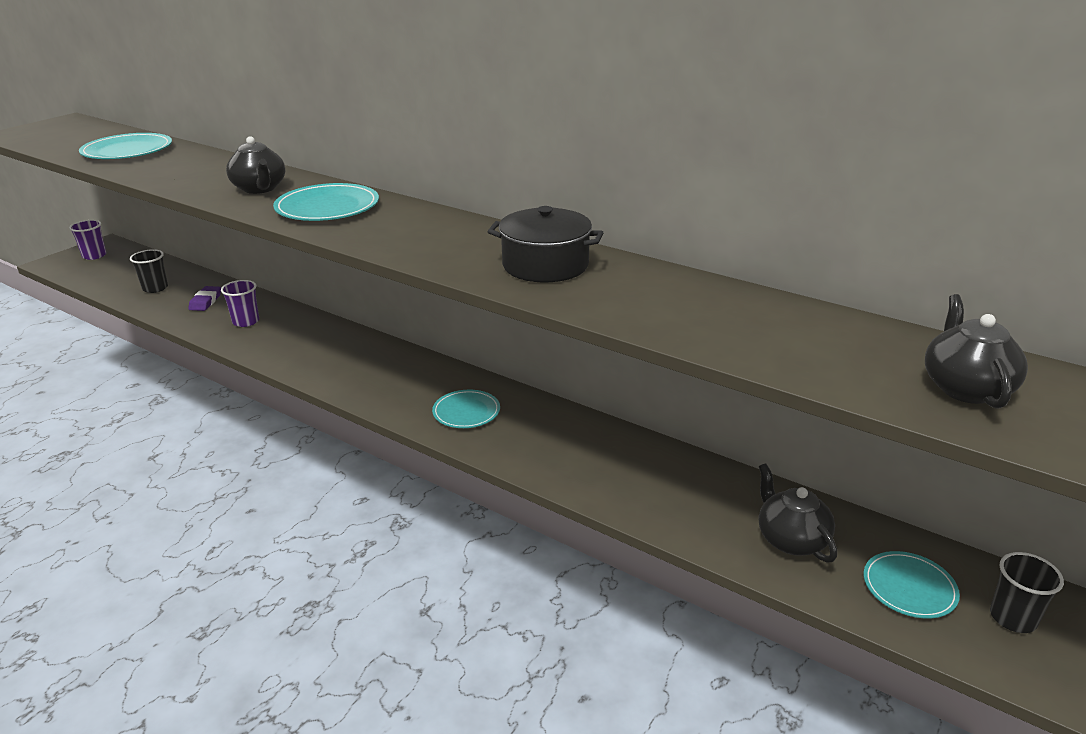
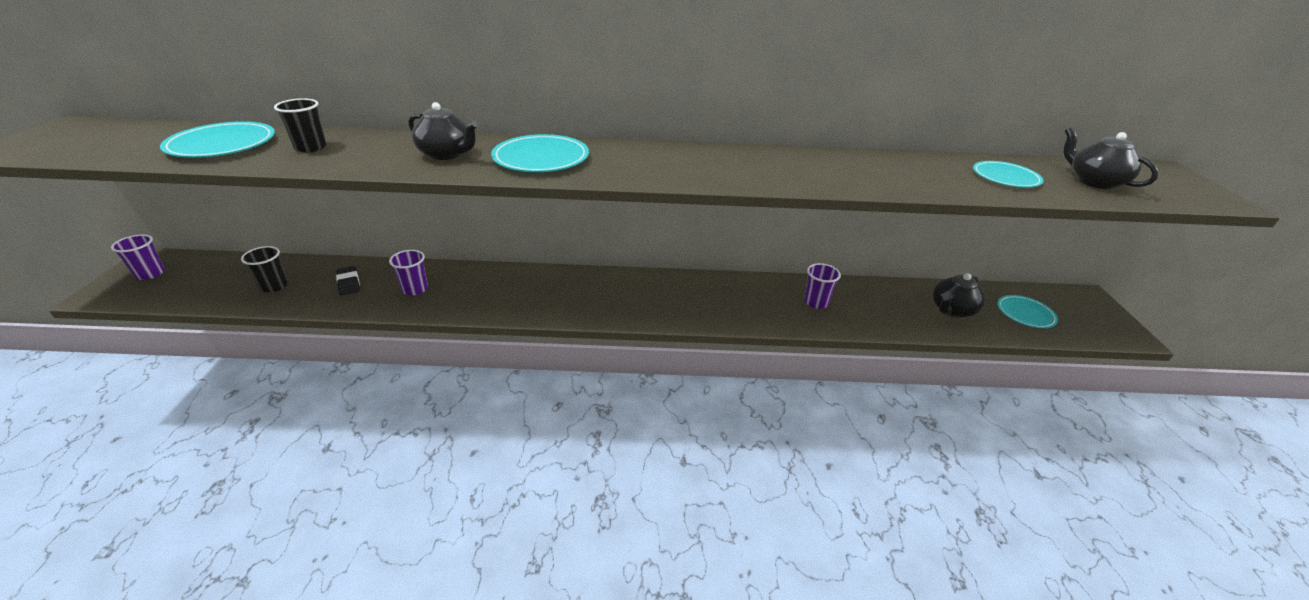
camera: 35 degrees left, 5 degrees up
(205, 301) = (349, 283): purple eraser -> black eraser
(466, 412) = (687, 301): turquoise plate -> turquoise plate (1005, 177)
(545, 265) = (781, 166): black pot -> none
(613, 463) = (816, 302): none -> purple cup
(791, 539) = (952, 310): black teapot -> black teapot turned 75 degrees counterclockwise
(1013, 618) = (1075, 310): black cup -> black cup (310, 147)

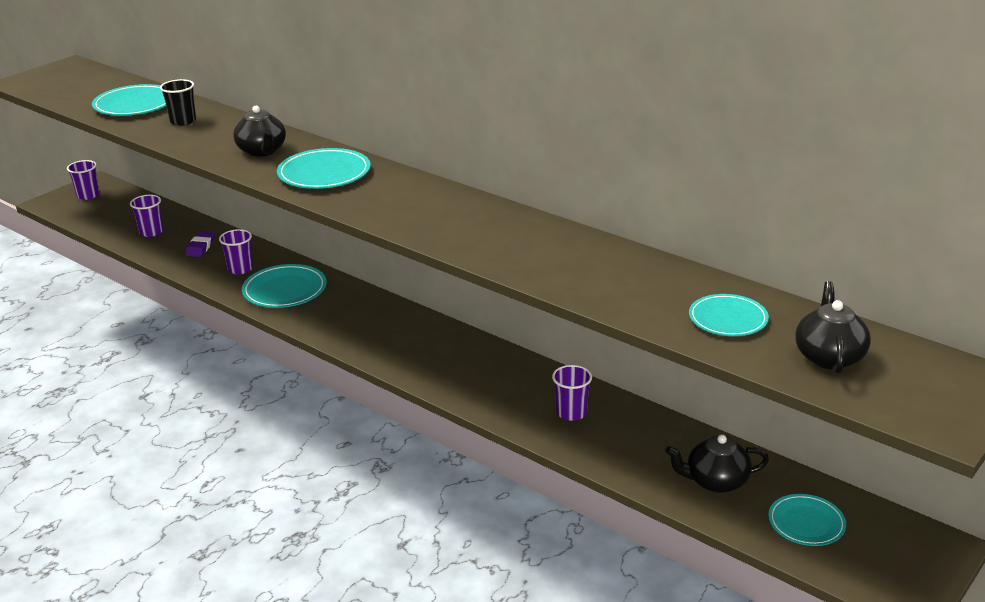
camera: 40 degrees right, 5 degrees down
(274, 286) = (151, 232): black cup -> purple cup
(349, 283) = (200, 247): black eraser -> purple eraser
(481, 292) = (285, 290): none -> turquoise plate

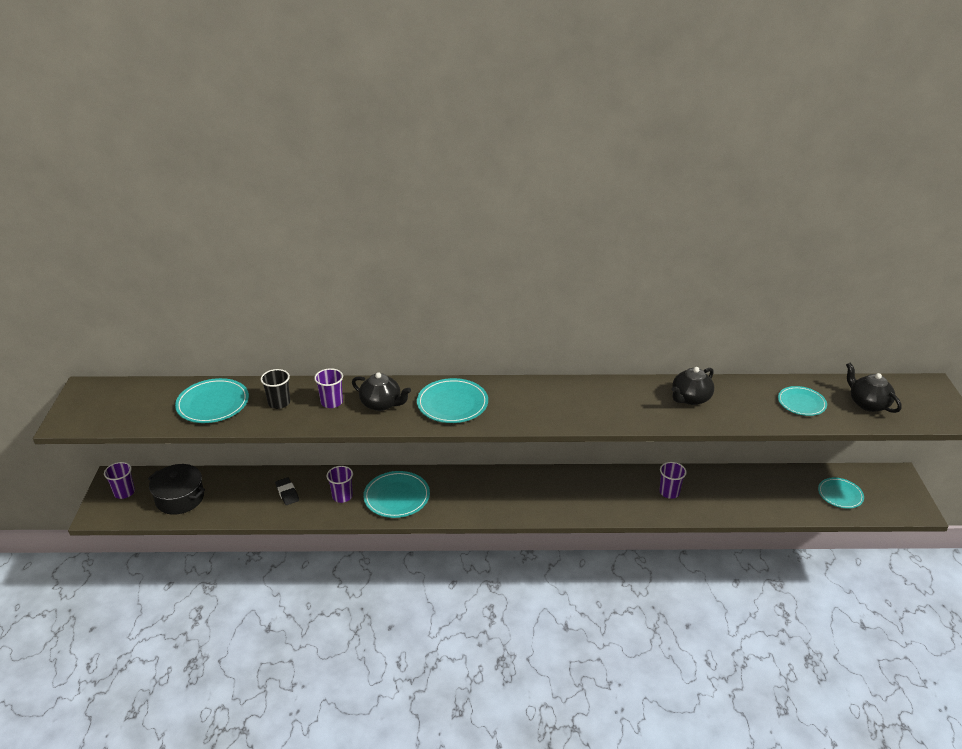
camera: 40 degrees left, 5 degrees up
(118, 216) = (180, 498): none -> black pot
(151, 232) = (229, 499): purple cup -> purple cup (331, 402)
(200, 247) = (287, 493): purple eraser -> black eraser
(715, 481) = (780, 494): black teapot -> black teapot (690, 398)

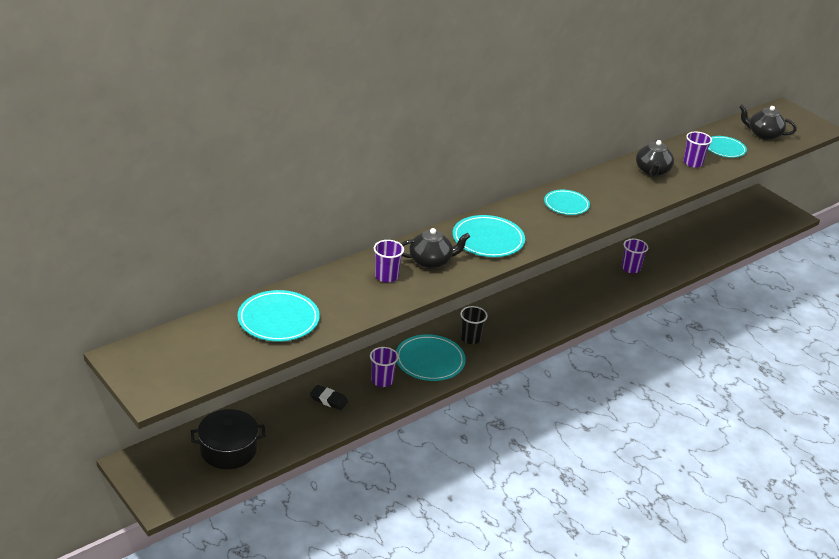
camera: 40 degrees left, 0 degrees up
(124, 492) = (161, 471): purple cup -> purple cup (693, 163)
(279, 403) = (340, 295): black cup -> black cup (470, 338)
(840, 494) = (739, 224): turquoise plate -> turquoise plate (566, 204)

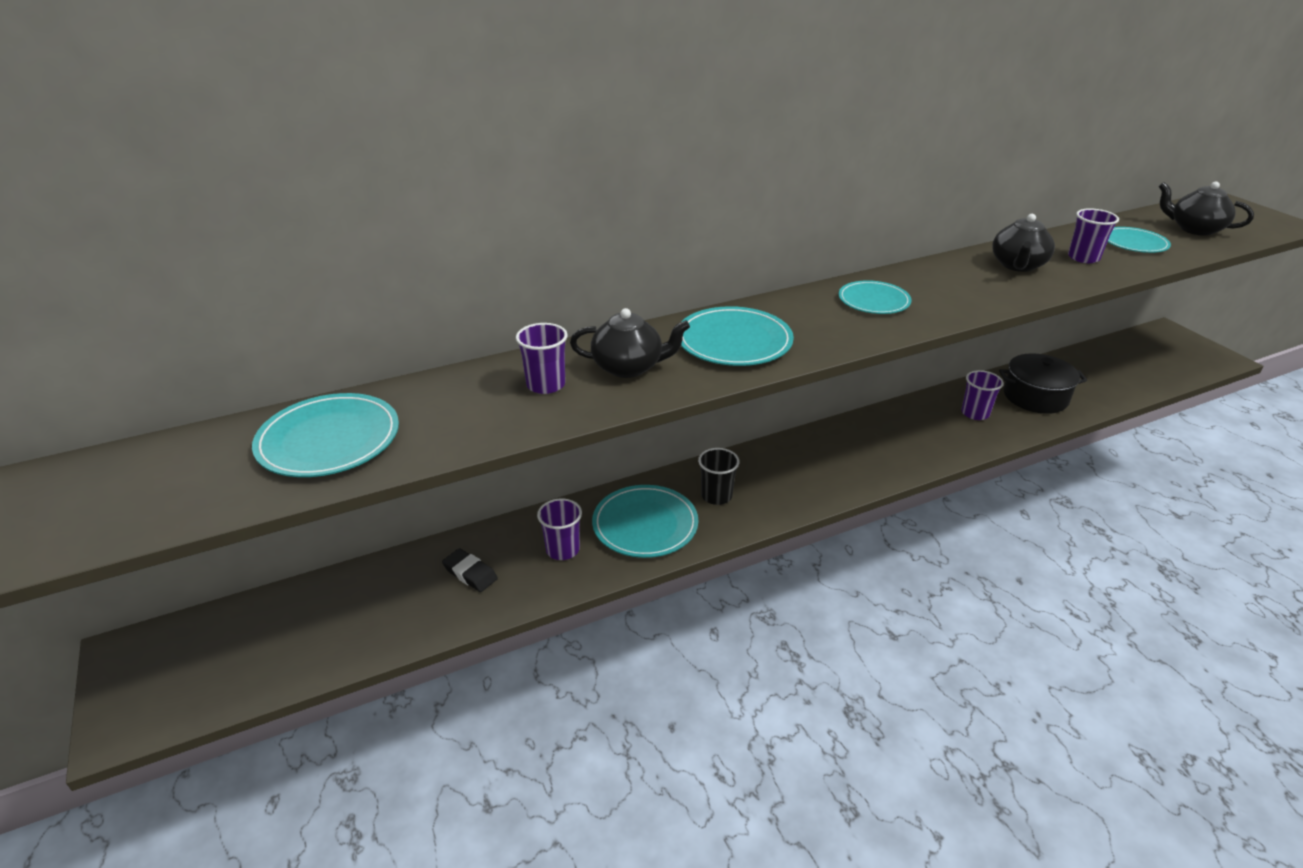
camera: 15 degrees right, 0 degrees up
(228, 450) = (279, 643): black pot -> black pot (1035, 397)

